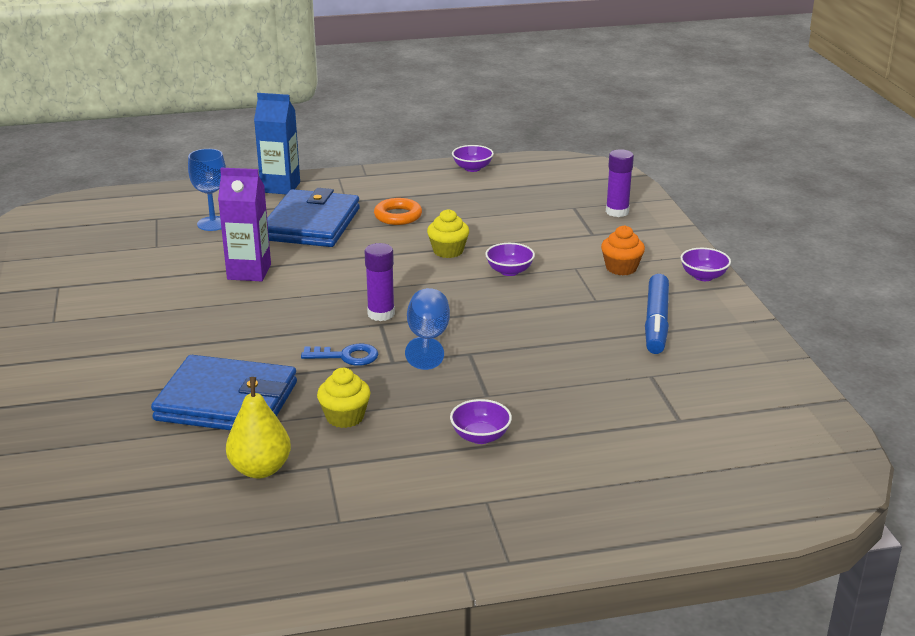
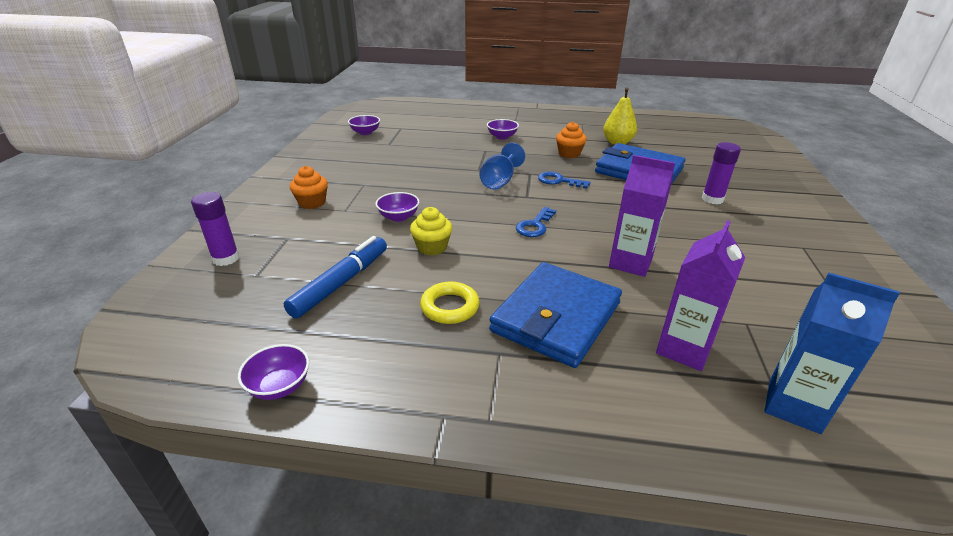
camera: 160 degrees left, 5 degrees up
(213, 223) = (684, 349): blue goblet -> purple carton
(280, 187) = (588, 416): blue carton -> blue carton (794, 406)
(345, 417) = (569, 154): yellow cupcake -> orange cupcake
(356, 290) = (535, 225): none -> blue key
(381, 314) = (523, 203): purple glue stick -> purple glue stick (712, 199)
(398, 216) = (450, 307): orange ring -> yellow ring
(656, 322) = (346, 165): blue marker -> blue marker (341, 283)
(703, 276) = (267, 186): purple bowl -> purple bowl (365, 132)

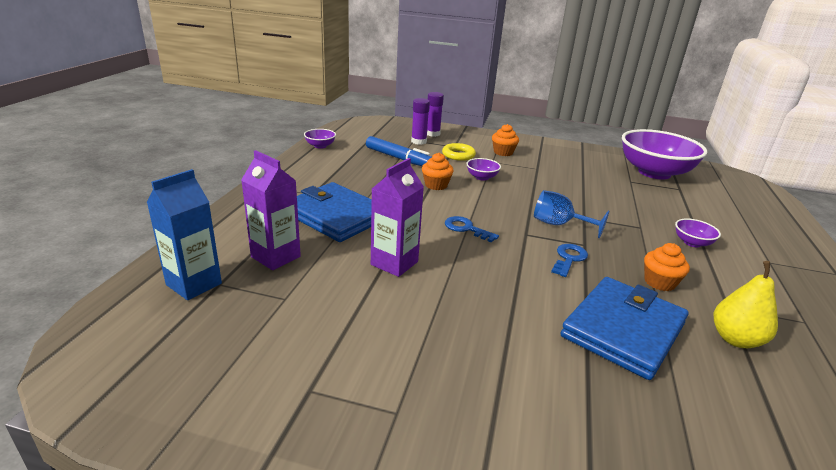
camera: 95 degrees right, 5 degrees down
(365, 132) = (654, 173): purple bowl -> purple bowl, size x2.44
(432, 247) = (436, 185): yellow cupcake -> orange cupcake
(450, 307) = (362, 185): yellow ring -> yellow ring (458, 155)
(712, 199) = (539, 375): purple glue stick -> purple glue stick (418, 141)

